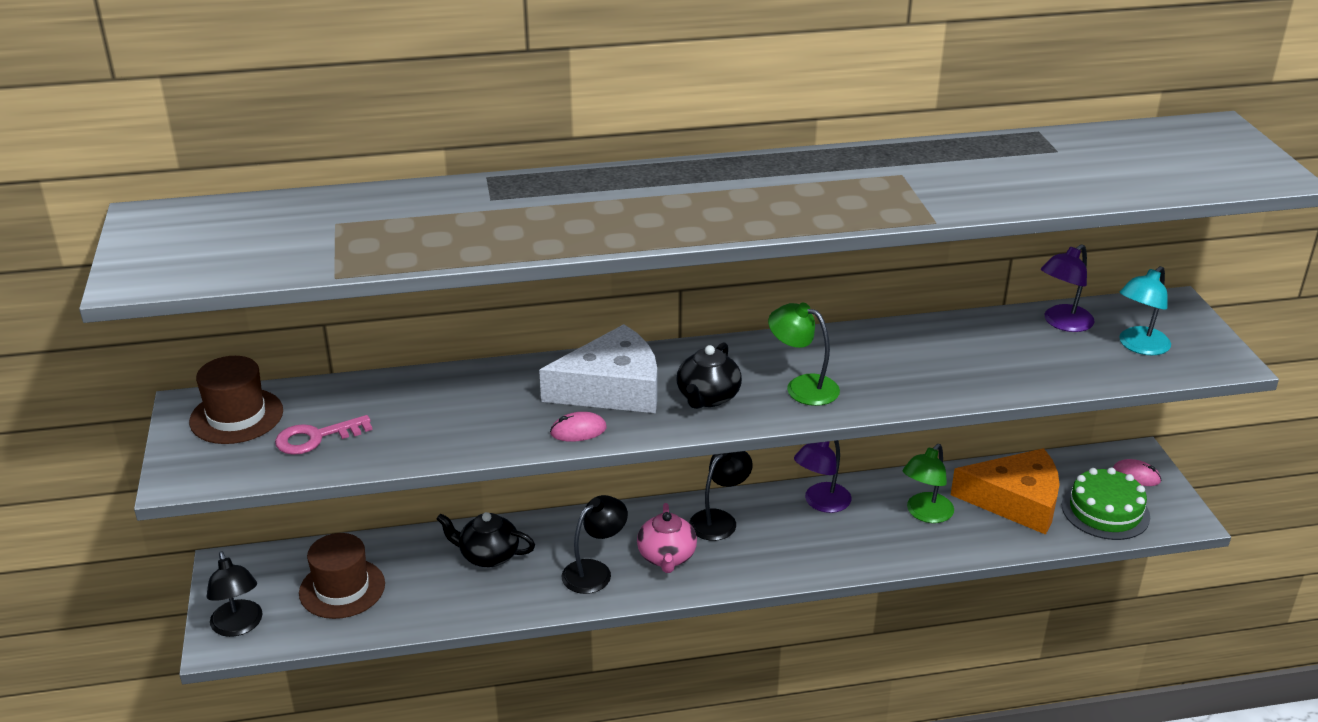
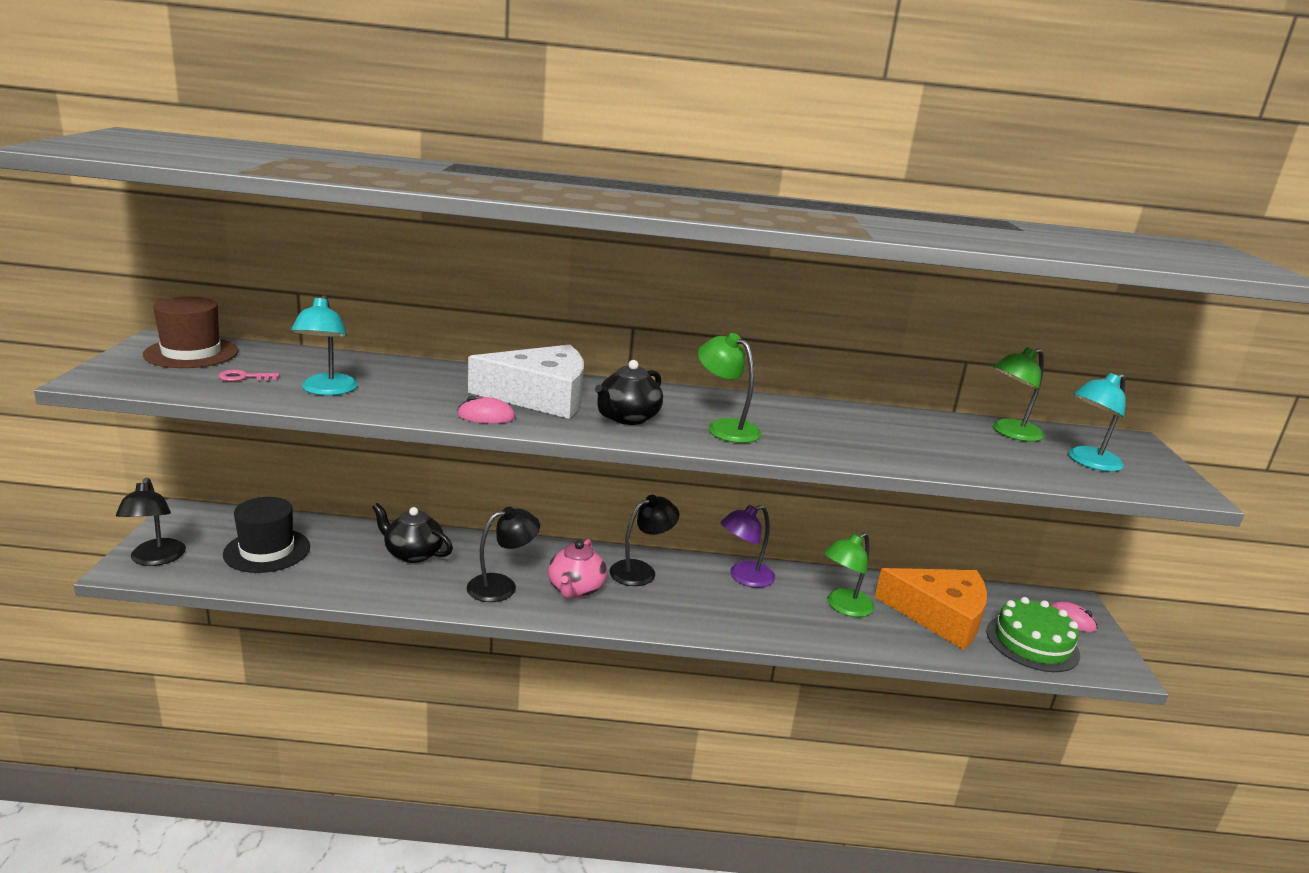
camera: 10 degrees right, 10 degrees down
(316, 438) = (243, 377): pink key -> pink key, size x0.60
(342, 588) = (267, 550): brown hat -> black hat
(408, 435) = (327, 390): none -> turquoise lamp
(1062, 323) = (1010, 433): purple lamp -> green lamp

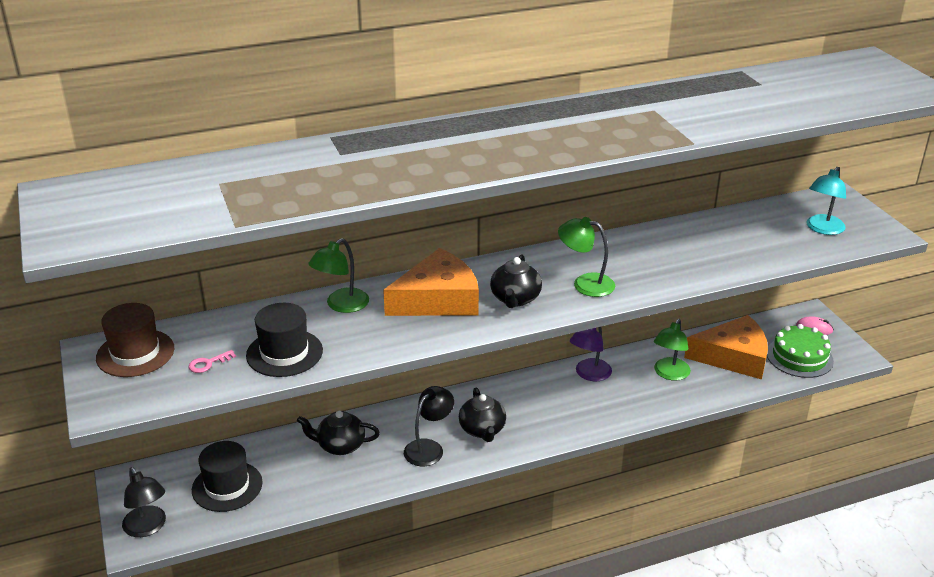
camera: 20 degrees left, 10 degrees up
(327, 390) = (284, 353): turquoise lamp -> black hat
(486, 416) = (421, 335): pink mouse -> none
(541, 396) = (438, 299): white cheese -> orange cheese
(575, 589) = (482, 430): pink teapot -> black teapot
(641, 570) = (515, 396): black lamp -> none
(1010, 433) = (762, 217): green lamp -> green lamp (341, 305)

